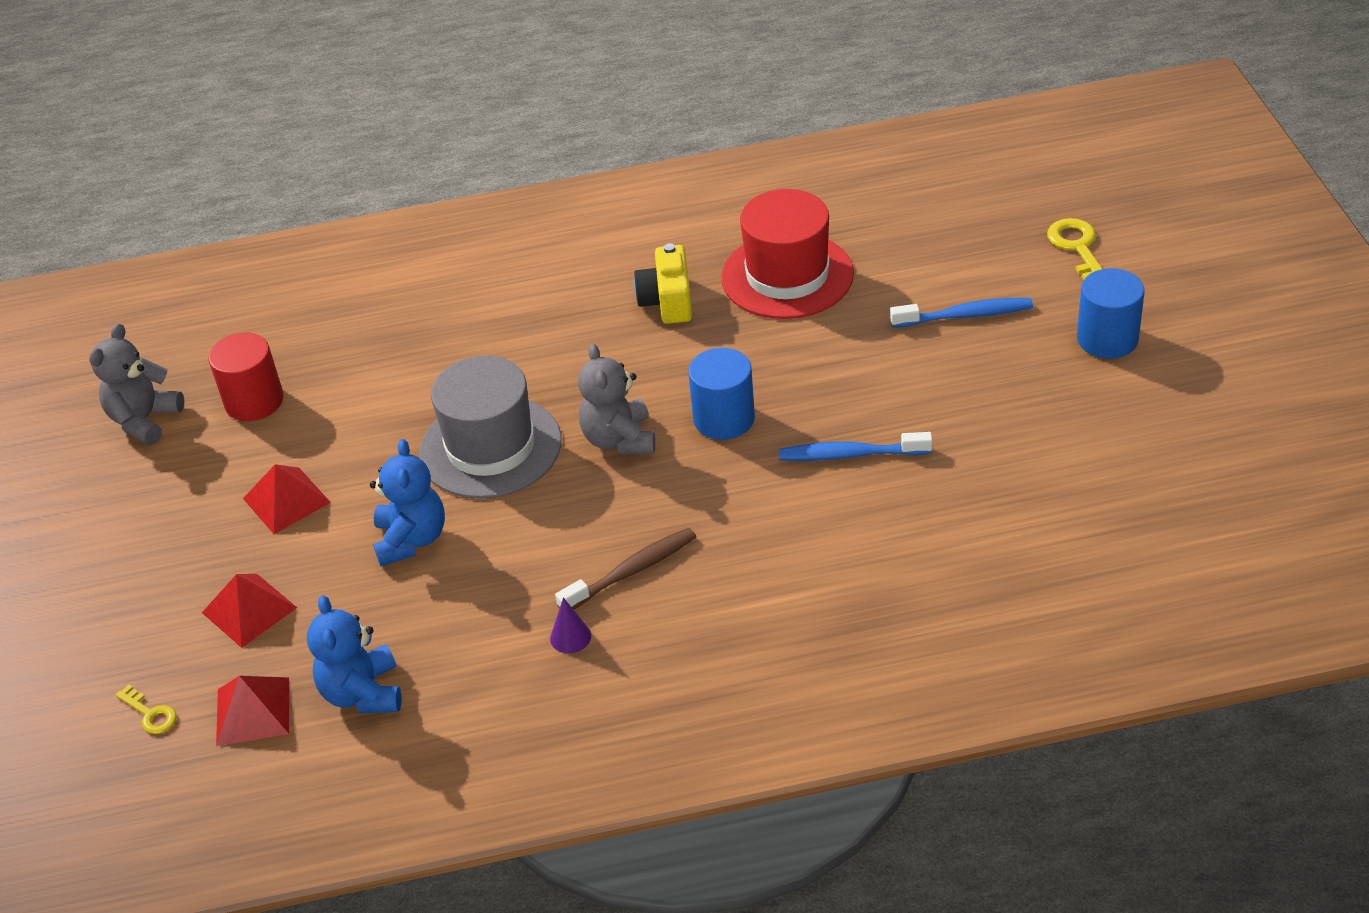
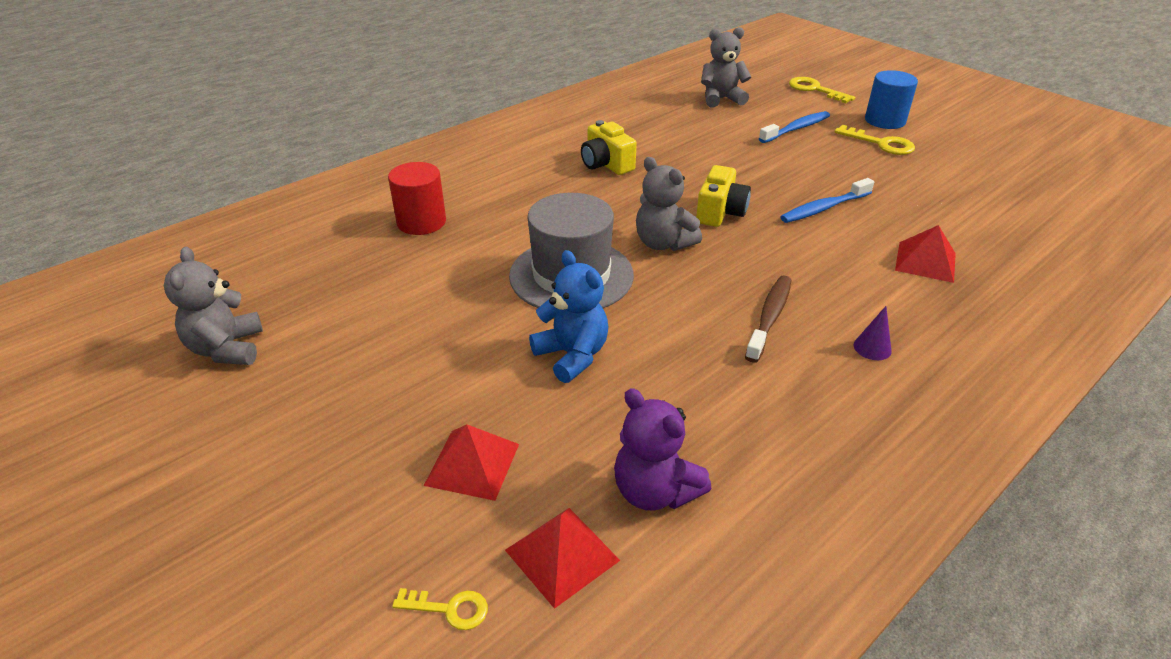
camera: 35 degrees left, 5 degrees down
(254, 401) = (330, 304): red cylinder -> red cylinder (421, 222)
(286, 500) = (428, 364): red pyramid -> red pyramid (925, 261)
(363, 693) = (654, 491): blue teddy bear -> purple teddy bear
(570, 637) = (779, 377): purple cone -> purple cone (872, 348)
(724, 419) = (720, 212): blue cylinder -> yellow camera
(787, 276) = (668, 135): red hat -> none
(924, 229) = (721, 99): none -> grey teddy bear
(1049, 378) = (881, 143): none -> yellow key

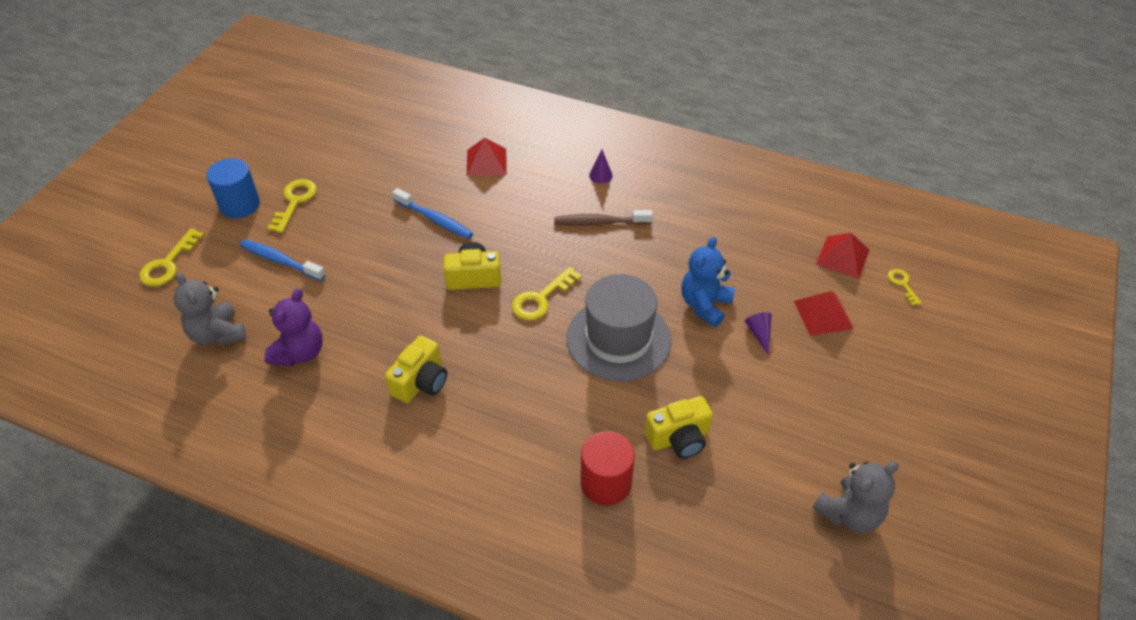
camera: 115 degrees left, 10 degrees up
(421, 274) = (679, 438): none -> yellow camera
(492, 384) = (759, 334): none -> purple cone
(654, 491) = (778, 236): purple teddy bear -> purple teddy bear (300, 353)
(663, 243) = (541, 299): grey teddy bear -> yellow key

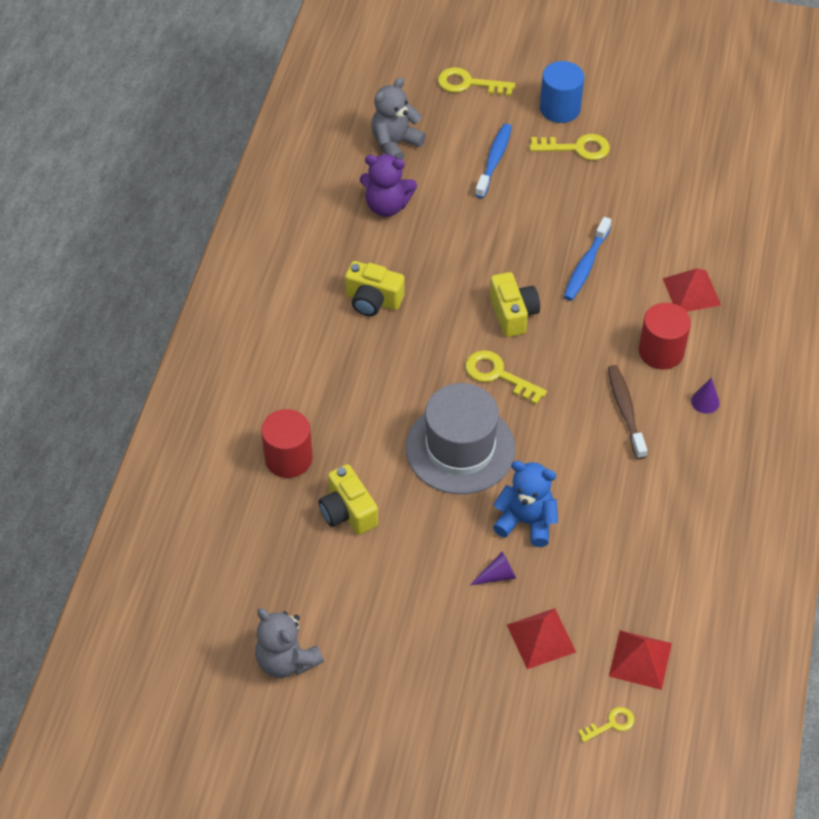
camera: 80 degrees right, 5 degrees up
(543, 190) = (661, 351): none -> red cylinder

